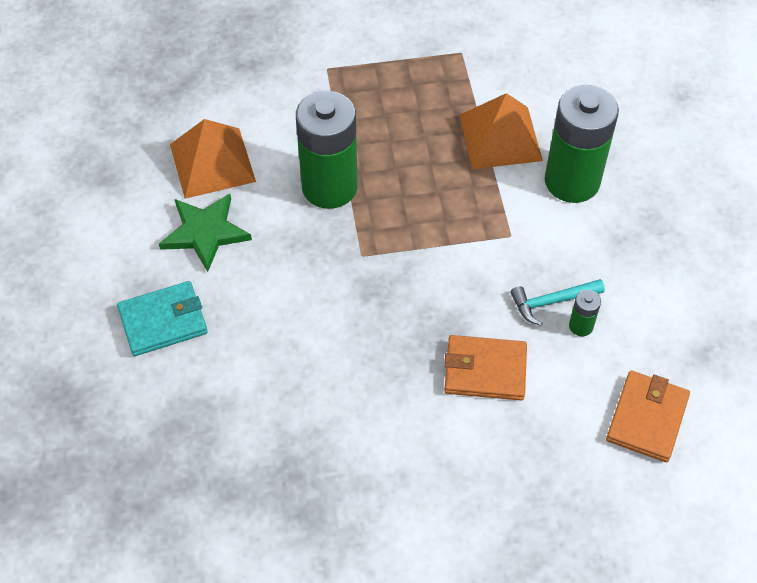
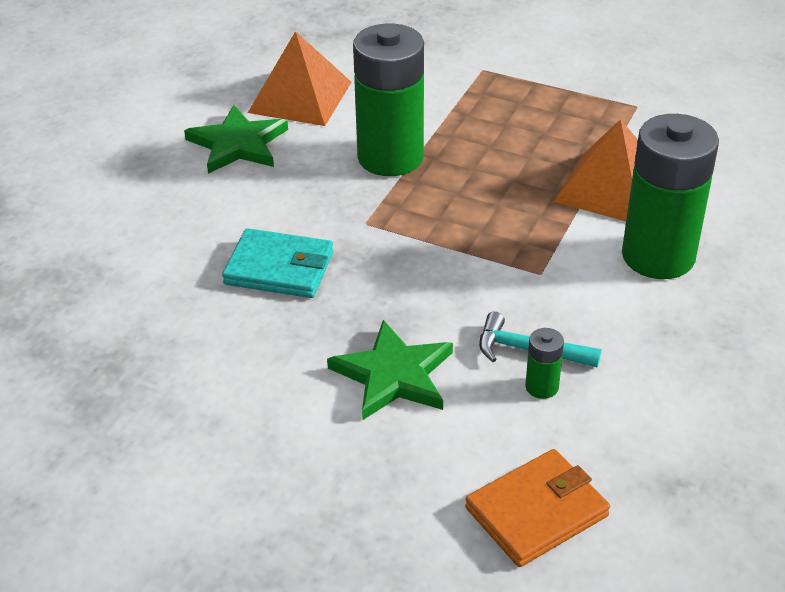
camera: 35 degrees right, 15 degrees down
(163, 321) = (129, 192): turquoise wallet -> turquoise wallet (279, 268)
(485, 370) = (393, 375): orange wallet -> green star

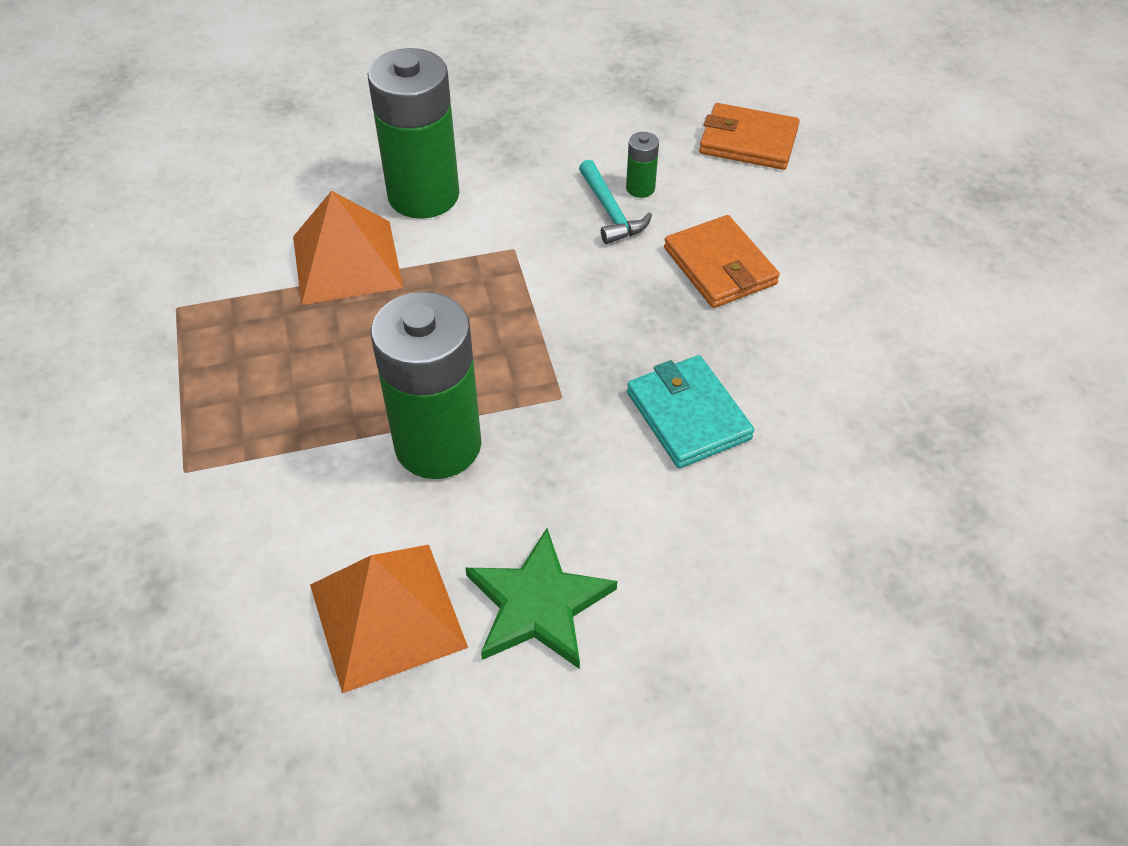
camera: 130 degrees left, 10 degrees up
(393, 375) = (719, 266): green star -> orange wallet

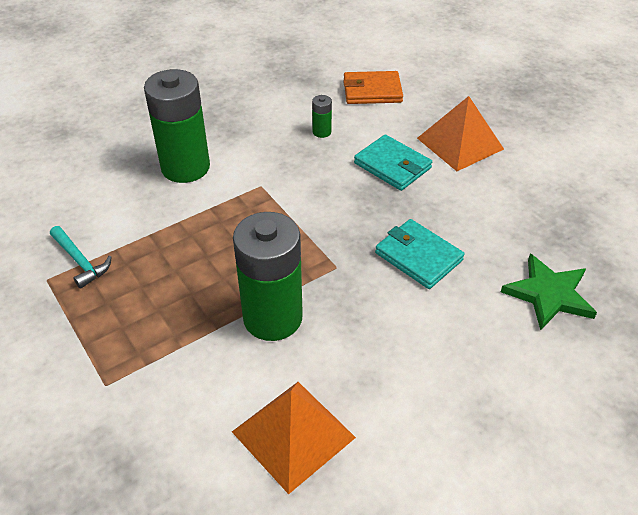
camera: 20 degrees left, 5 degrees down
(346, 262) = (154, 220): orange pyramid -> orange pyramid (460, 143)
(538, 604) = (386, 396): green star -> green star (549, 294)
(610, 211) = (310, 149): turquoise hammer -> turquoise hammer (80, 261)
(719, 266) = (392, 165): orange wallet -> turquoise wallet

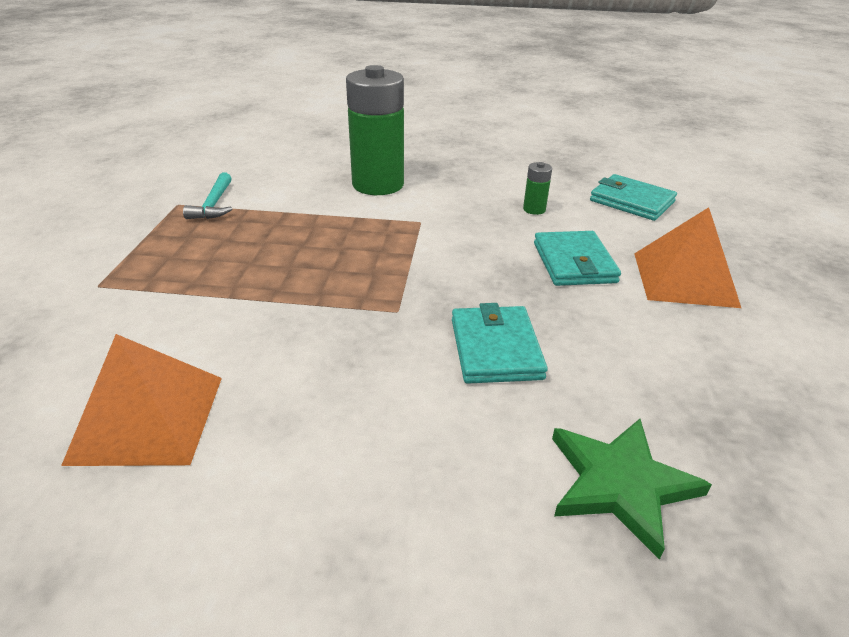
camera: 40 degrees right, 10 degrees down
(272, 317) = (281, 316): green battery -> none
(372, 91) = (631, 201): orange wallet -> turquoise wallet

